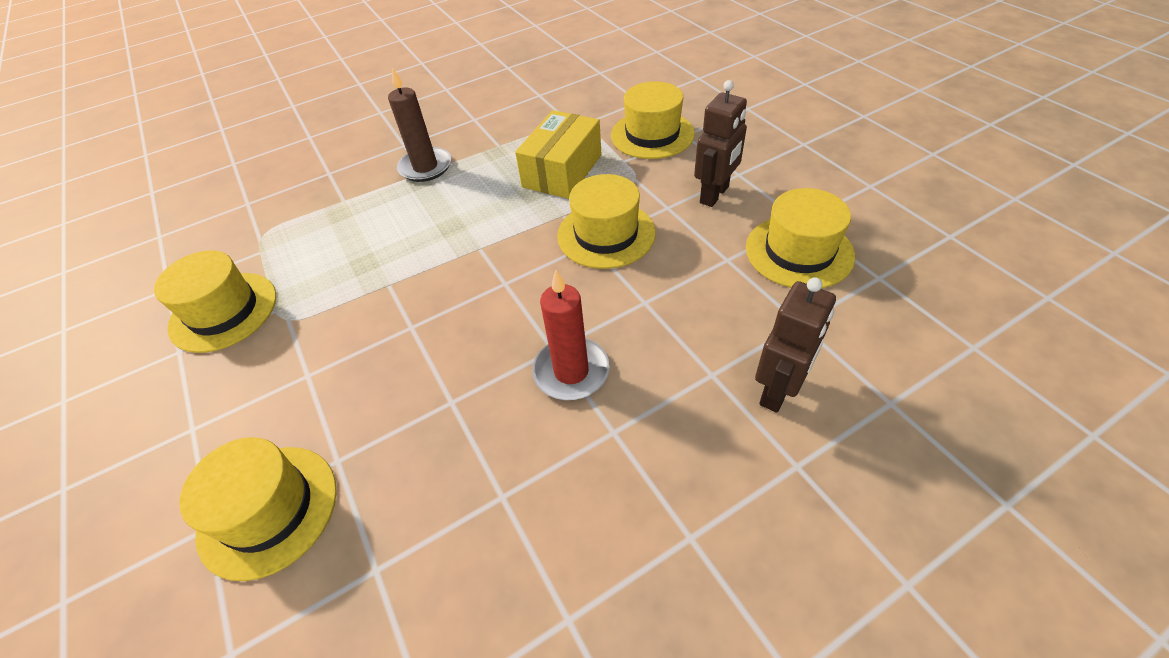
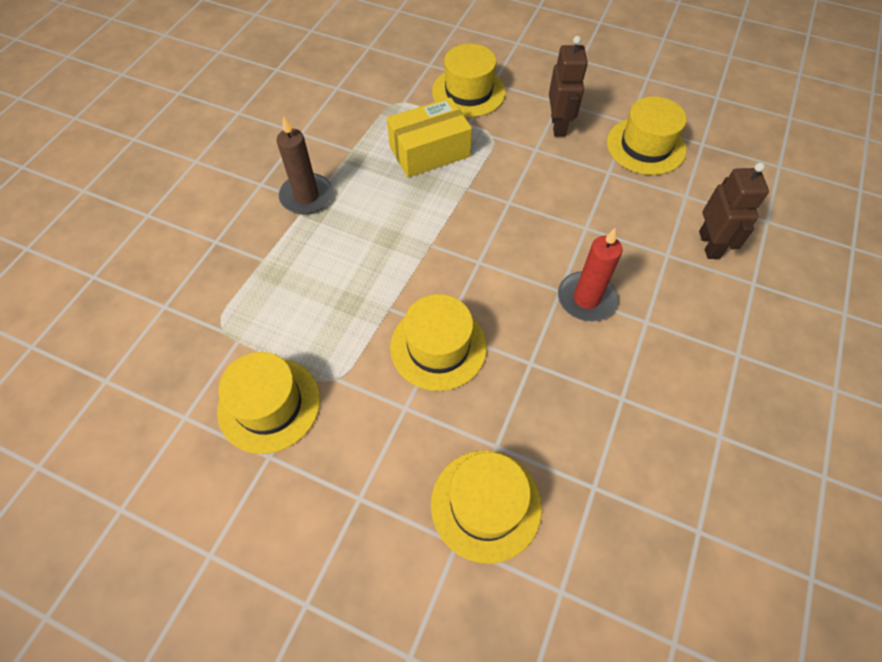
camera: 40 degrees left, 10 degrees up
(562, 171) = (429, 151): yellow box -> yellow box turned 75 degrees clockwise
(606, 234) = (513, 189): yellow hat -> yellow hat (438, 347)

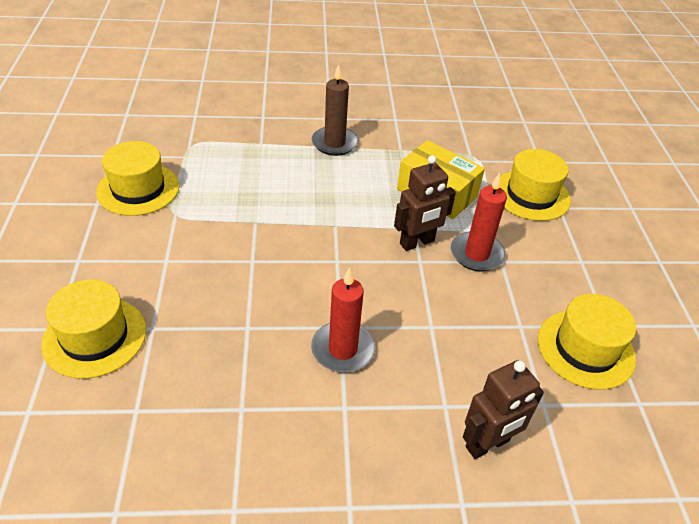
camera: 60 degrees right, 15 degrees down
(438, 347) = (233, 262): yellow hat -> none
(520, 160) = (477, 254): none -> red candle
(558, 125) = (548, 269): brown robot -> brown robot (417, 242)

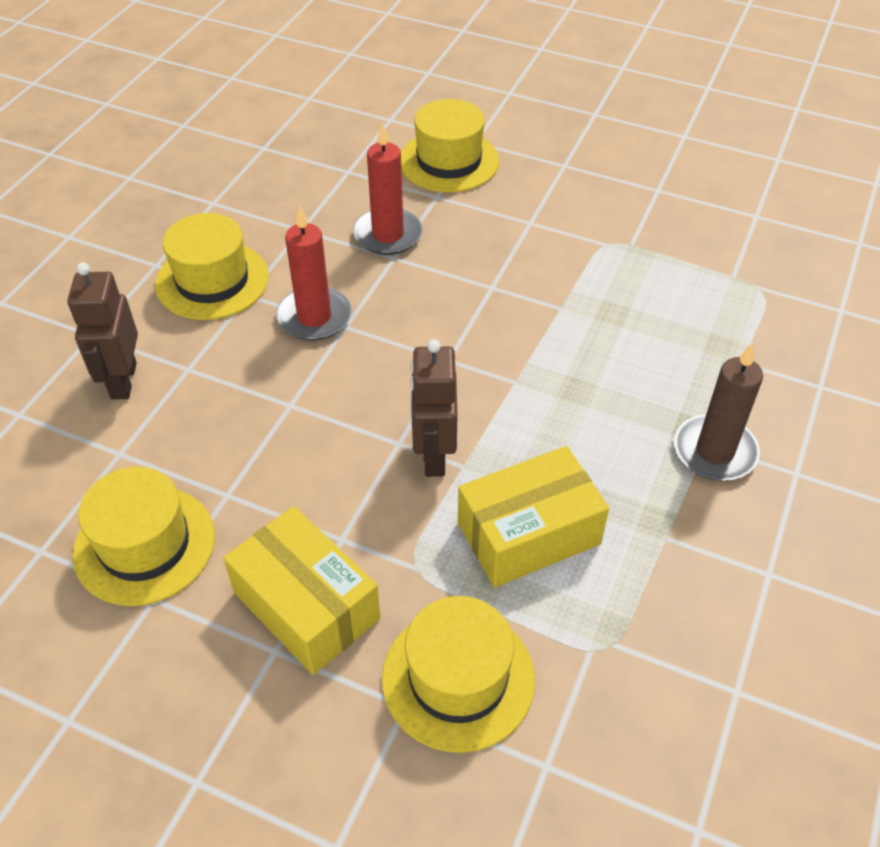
camera: 120 degrees right, 5 degrees up
(138, 189) = (673, 224): yellow hat -> yellow hat (212, 280)
(477, 254) = (372, 515): red candle -> red candle (388, 235)
(549, 259) = (306, 606): none -> yellow box

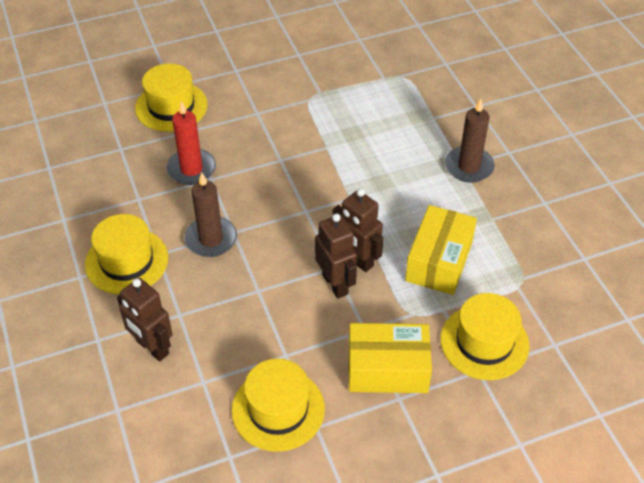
camera: 45 degrees left, 0 degrees up
(314, 317) = (211, 239): red candle -> brown candle
(376, 462) = (335, 284): none -> brown robot

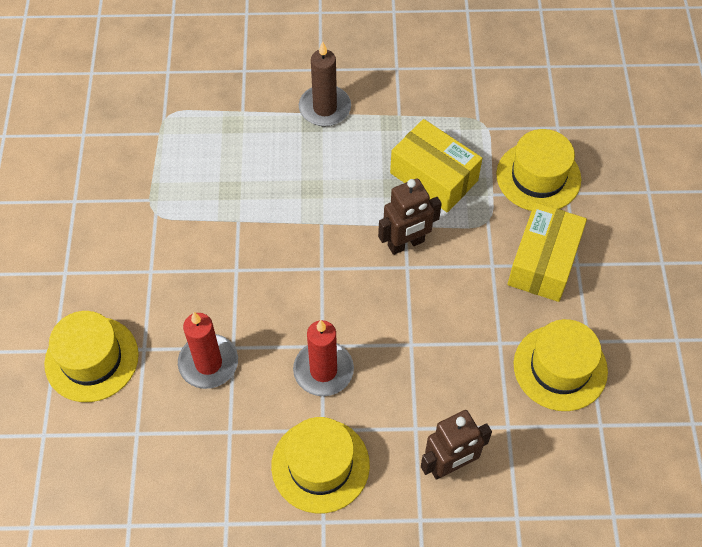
camera: 70 degrees left, 10 degrees up
(211, 239) = (323, 370): brown candle -> red candle
(335, 284) = (429, 272): brown robot -> none

